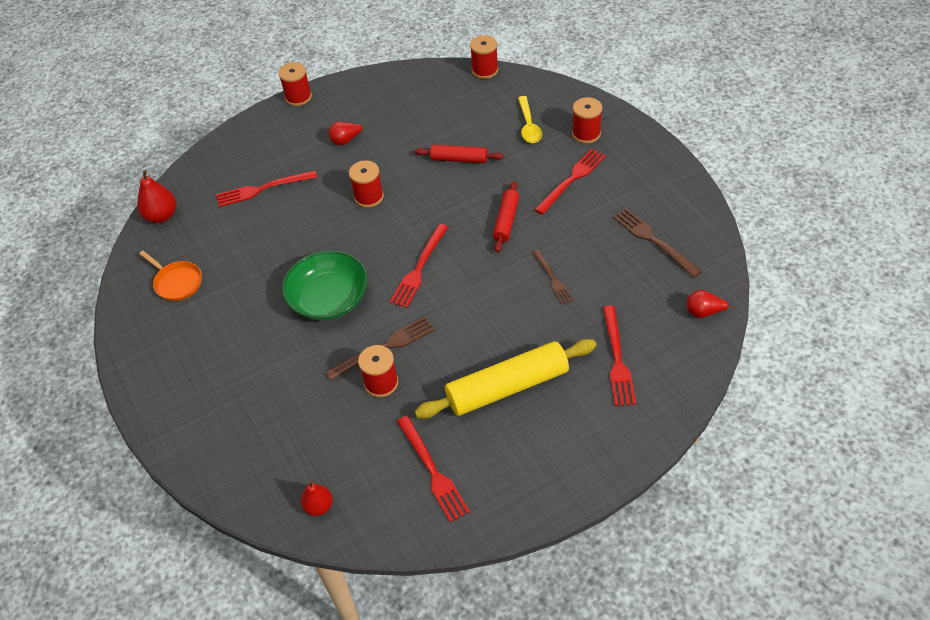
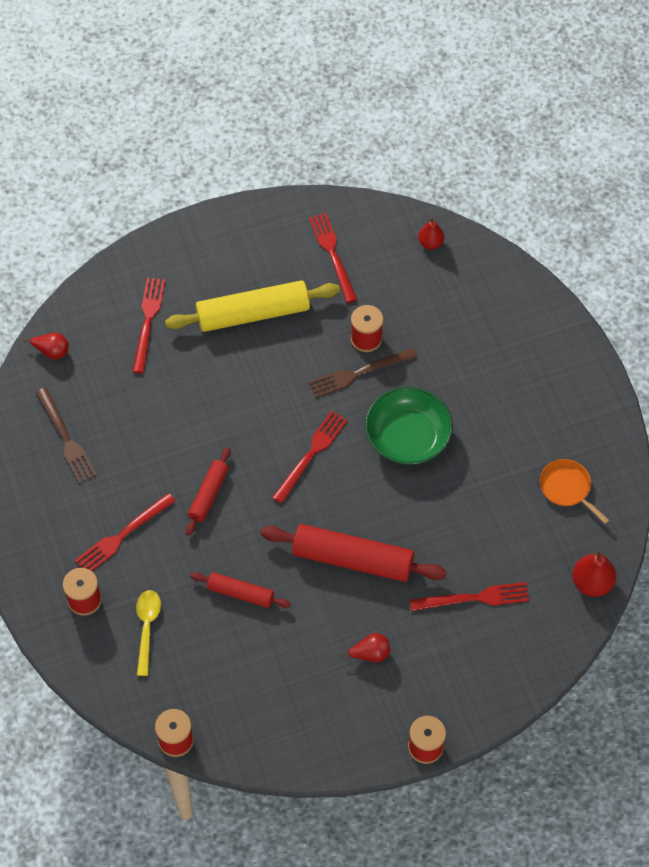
camera: 175 degrees left, 10 degrees up
(369, 197) = (352, 559): red spool -> red rolling pin
(552, 278) = (181, 415): brown fork -> none

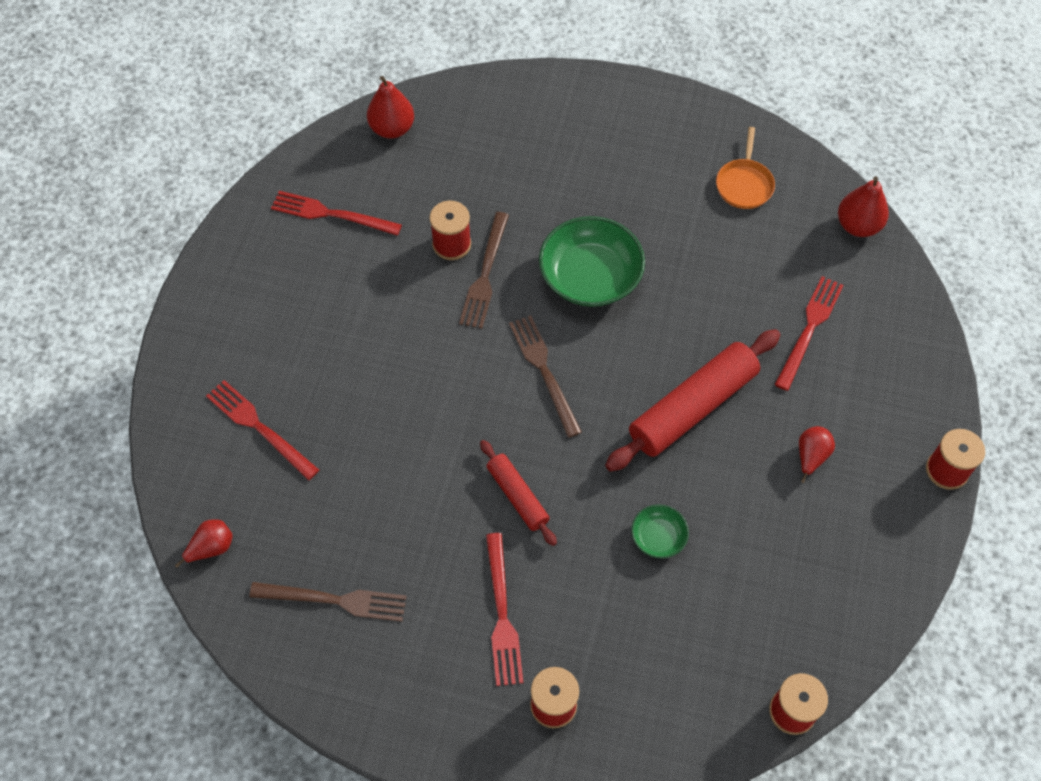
camera: 55 degrees left, 0 degrees up
(147, 628) = (634, 658): yellow spoon -> none
(240, 593) = (658, 537): red rolling pin -> green bowl
(253, 313) = (337, 324): yellow rolling pin -> none
(311, 454) = (544, 371): red fork -> brown fork
(430, 243) = (392, 129): red pear -> red pear, size x1.51
(567, 488) = (744, 184): orange pan -> orange pan turned 75 degrees counterclockwise

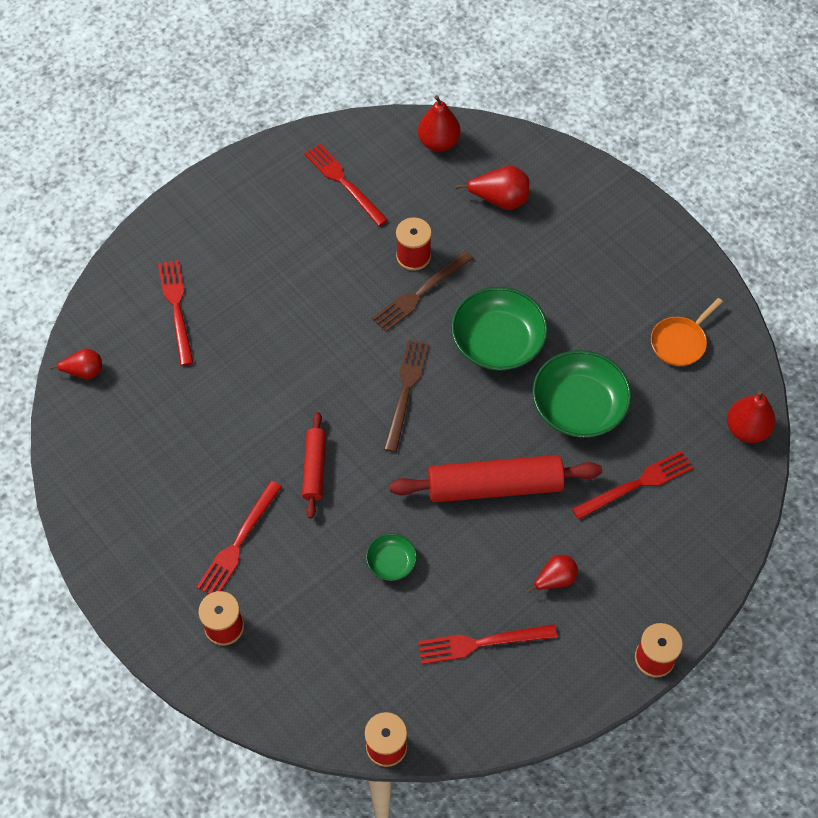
camera: 35 degrees right, 0 degrees up
(334, 600) = (135, 458): brown fork -> none
(489, 149) = (500, 200): none -> red pear
(706, 291) = (579, 406): none -> green bowl
(796, 556) = (482, 643): none -> red fork

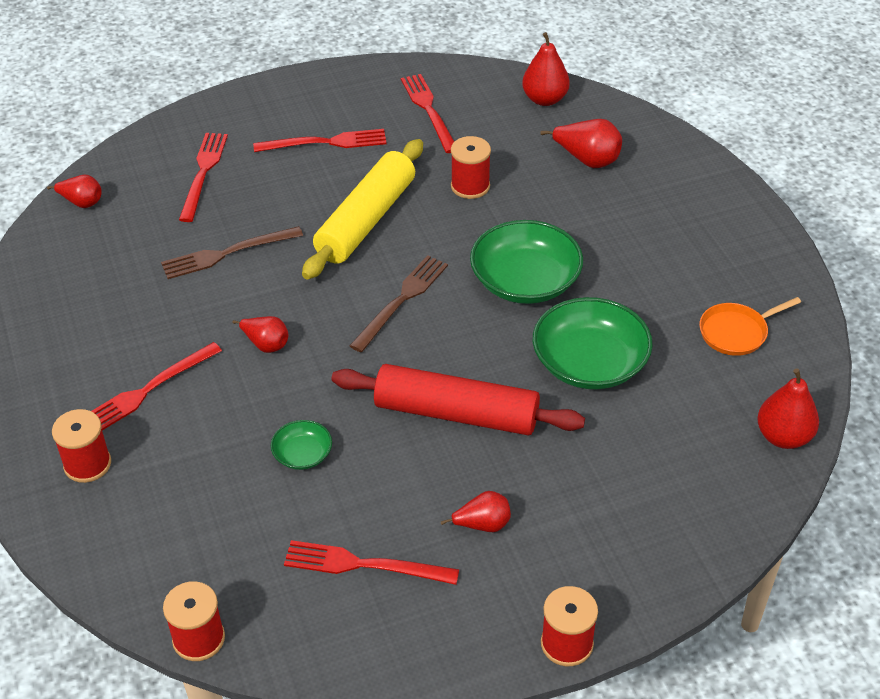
camera: 20 degrees right, 15 degrees down
(314, 468) = (266, 344): red rolling pin -> red pear
(341, 318) = (366, 220): none -> yellow rolling pin
(420, 293) = (462, 219): brown fork -> brown fork (228, 253)
(636, 485) = (623, 456): red fork -> red fork (325, 143)

